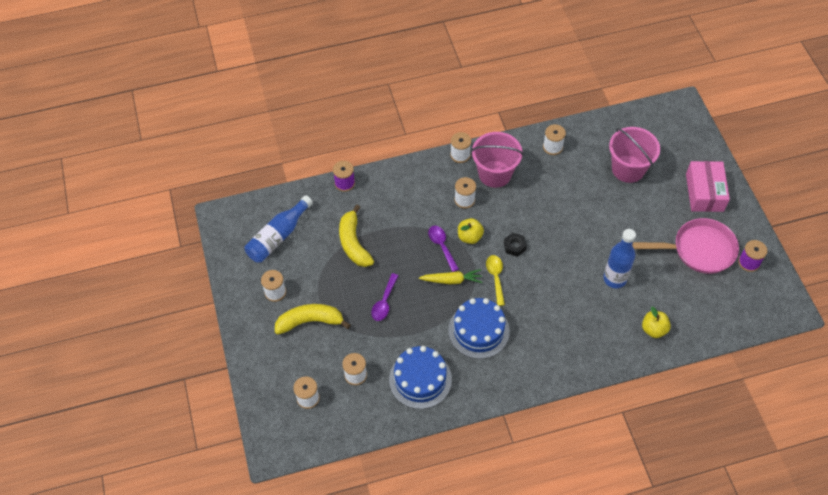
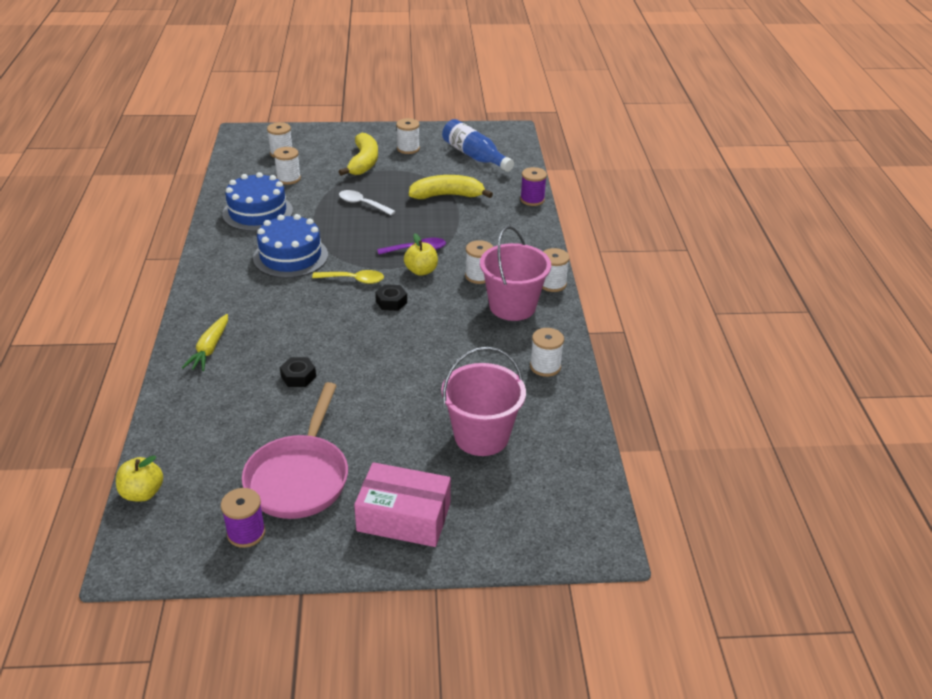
camera: 100 degrees right, 20 degrees down
(384, 302) = (362, 204): purple spoon -> white spoon
(452, 280) = (366, 249): yellow carrot -> yellow carrot (210, 349)
(614, 279) = (298, 376): blue bottle -> black nut
(653, 329) = (202, 394): yellow apple -> yellow apple (142, 493)

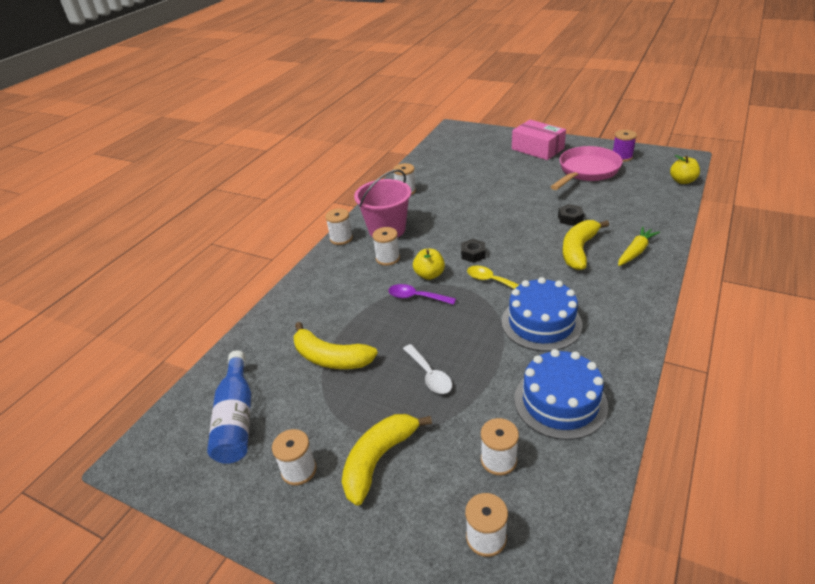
camera: 145 degrees left, 0 degrees up
(276, 335) = (578, 250): none -> yellow banana
(481, 436) = (474, 168): pink bucket -> none
(532, 200) = (258, 325): purple spool -> none

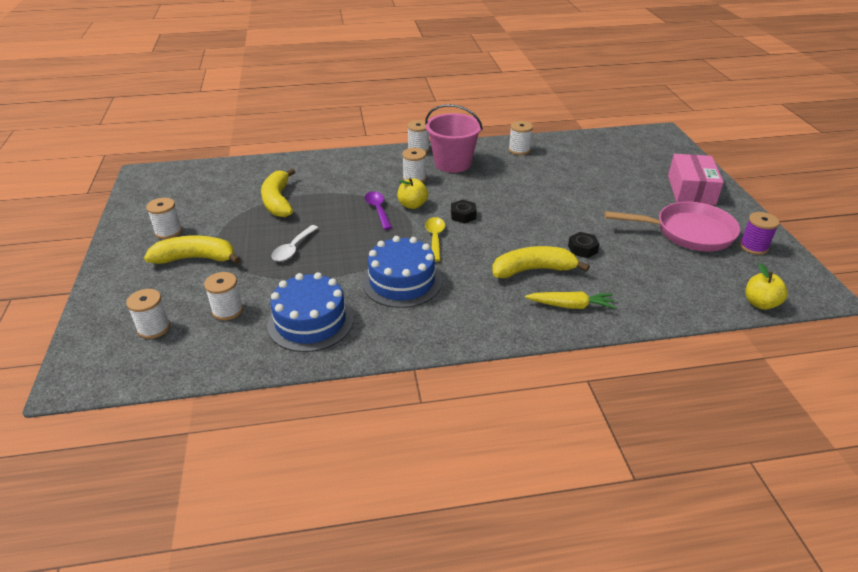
camera: 50 degrees right, 0 degrees up
(236, 418) = (197, 191): blue bottle -> none

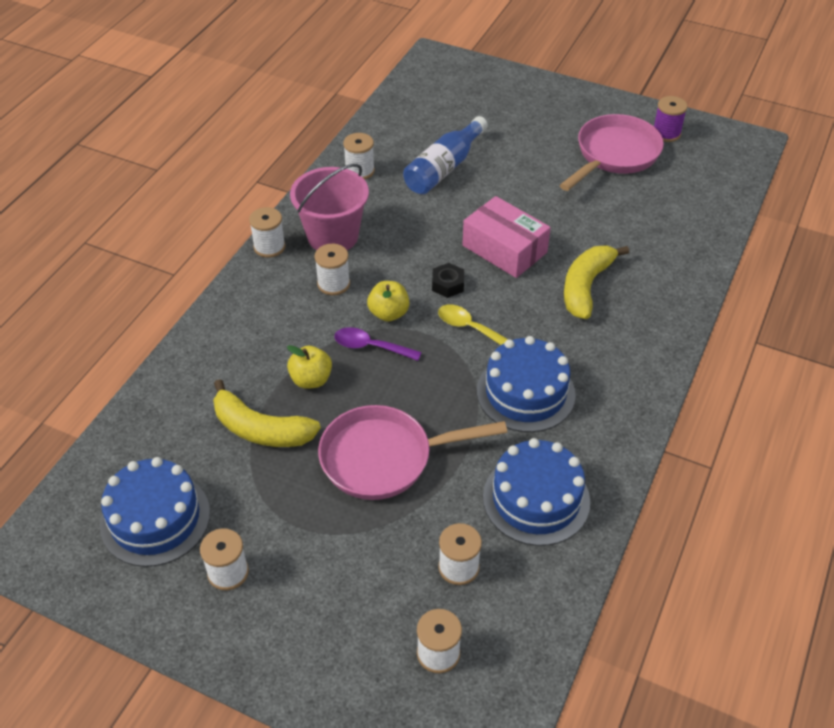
camera: 55 degrees left, 10 degrees up
(190, 197) = (155, 518): none -> blue cake
(196, 258) = (321, 562): yellow banana -> none
(293, 249) = (384, 458): white spoon -> pink pan
(566, 174) = (444, 168): none -> blue bottle
(570, 306) = (658, 293): yellow carrot -> none
(582, 249) = (581, 235): black nut -> none
(691, 190) = (551, 108): pink box -> pink box (504, 249)
(760, 303) = (739, 182): yellow apple -> yellow apple (311, 380)

